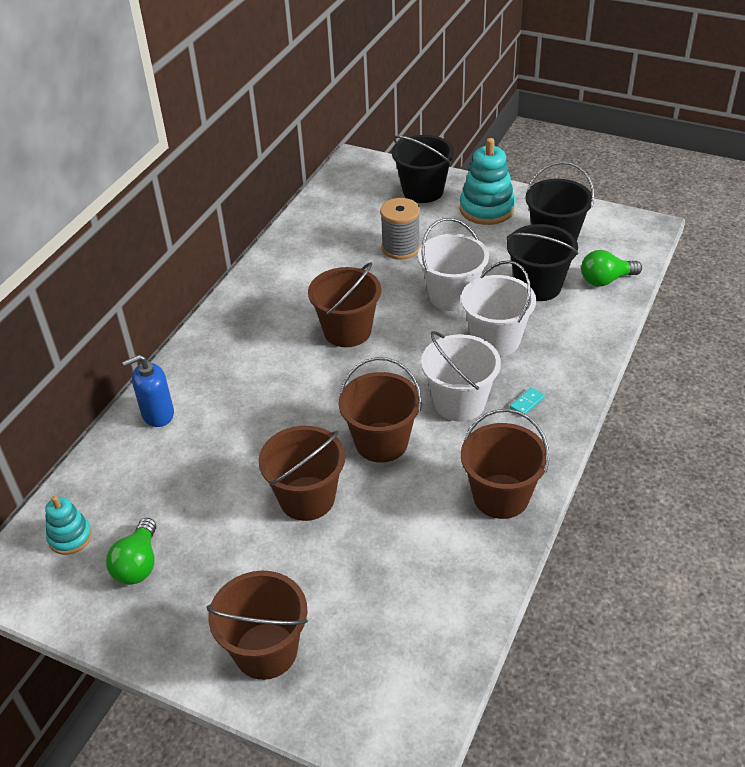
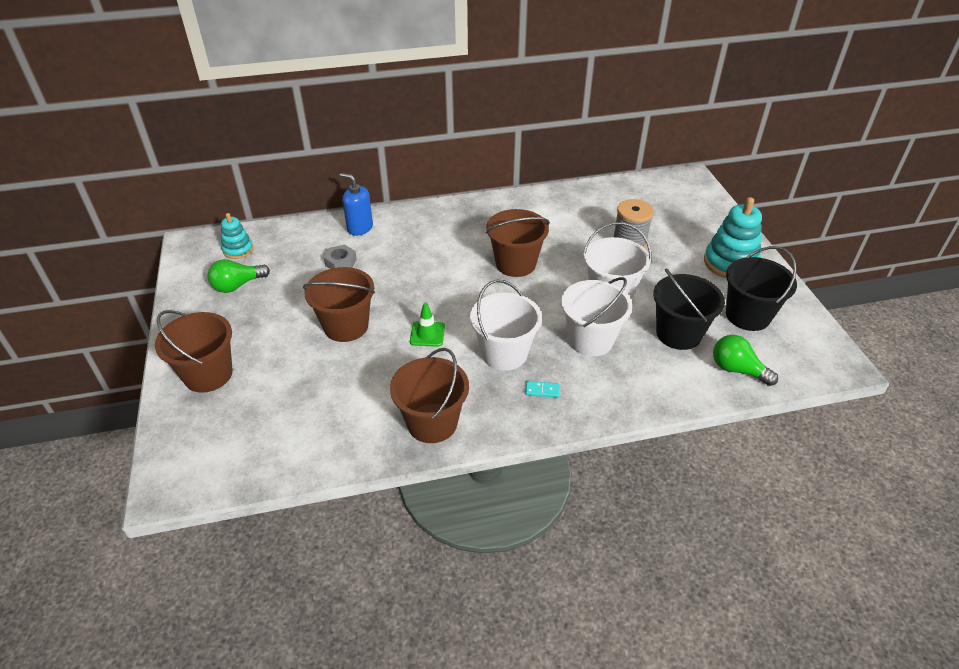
camera: 50 degrees right, 0 degrees up
(199, 456) = (341, 262): none -> grey nut
(381, 442) = (427, 334): brown bucket -> green traffic cone
(423, 191) = (704, 223): black bucket -> none

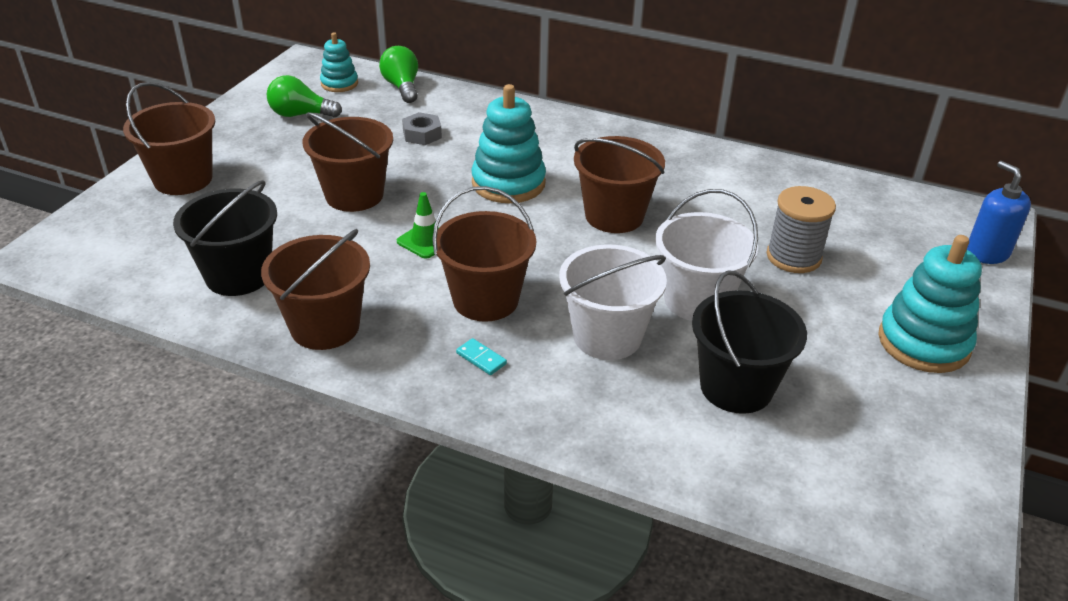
camera: 35 degrees right, 5 degrees down
(360, 228) = (482, 110): blue soap dispenser -> blue soap dispenser (987, 253)
(433, 271) = (508, 183): none -> turquoise stacking toy
(504, 353) = (485, 300): white bucket -> brown bucket
(737, 369) = (770, 470): green light bulb -> green light bulb (402, 87)
(747, 315) = (871, 416): black bucket -> black bucket (238, 275)

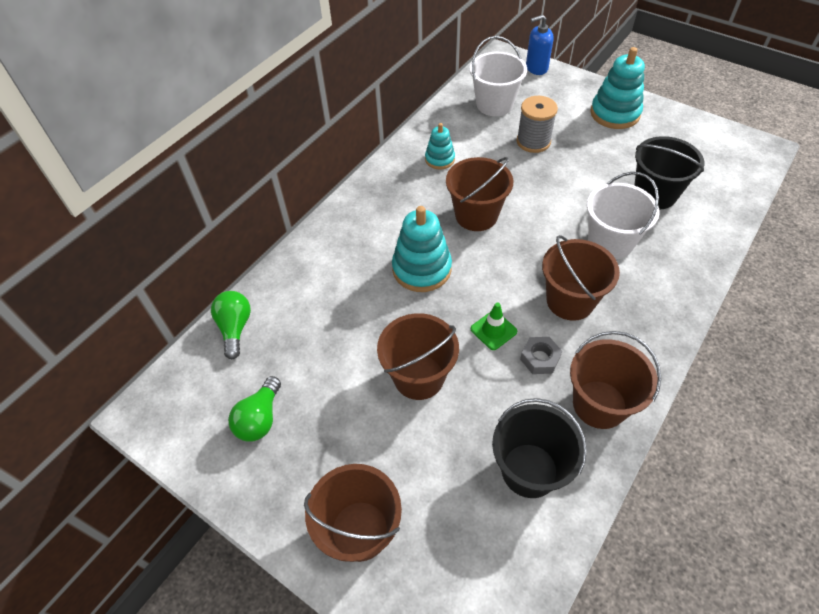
camera: 75 degrees left, 15 degrees up
(339, 83) = (206, 381): turquoise stacking toy -> turquoise stacking toy (439, 159)
(402, 87) = (235, 328): green light bulb -> green light bulb turned 90 degrees clockwise
(422, 134) = (329, 319): grey nut -> grey nut (540, 358)
(481, 358) = (633, 310): turquoise domino -> none
(696, 300) = (574, 193): white bucket -> white bucket (494, 104)

